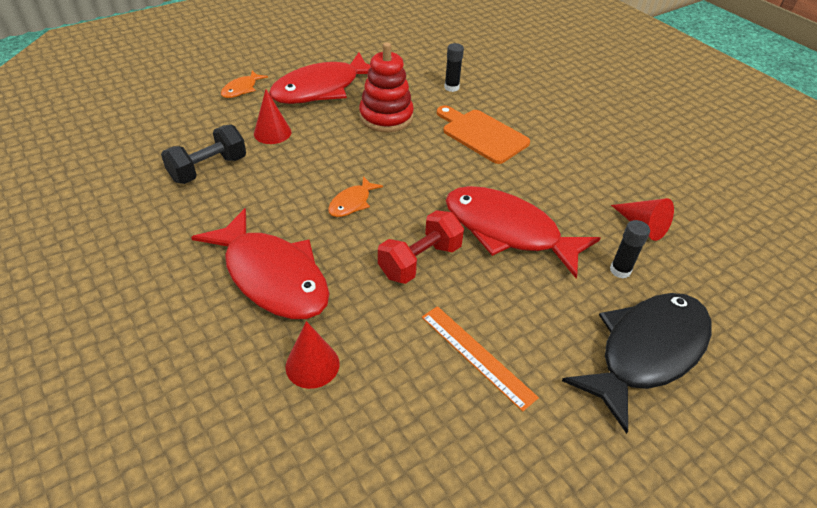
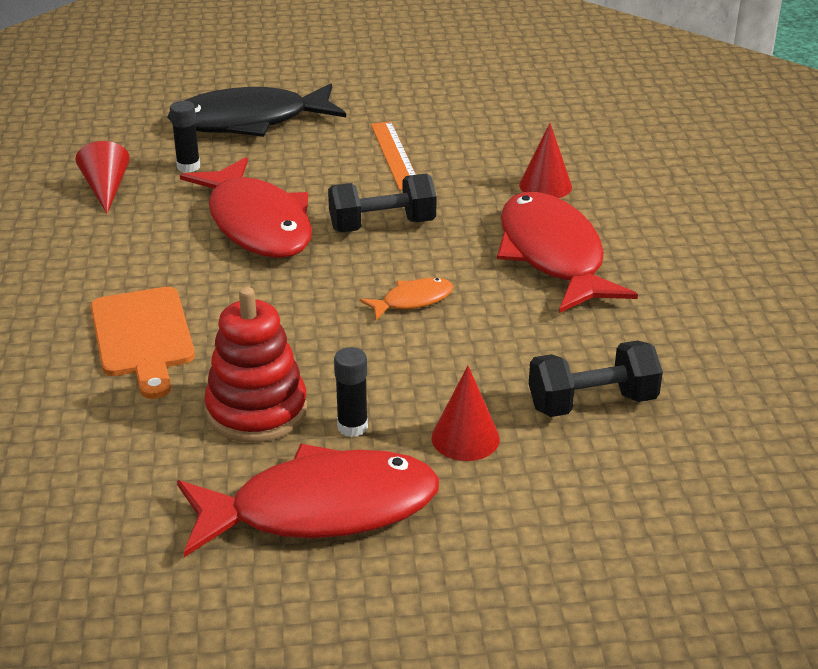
camera: 150 degrees left, 10 degrees down
(241, 89) = (478, 559): orange fish -> none
(420, 261) = (382, 225): red dumbbell -> black dumbbell
(451, 87) = (83, 435): black glue stick -> black glue stick (352, 427)

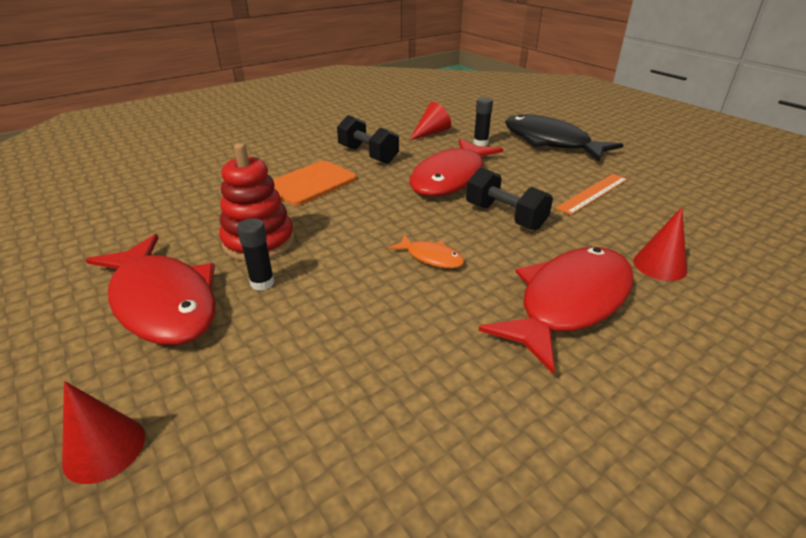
camera: 60 degrees right, 0 degrees up
(465, 438) = (278, 341): red cone -> red cone (104, 449)
(592, 403) = (375, 403): black dumbbell -> black dumbbell (368, 155)

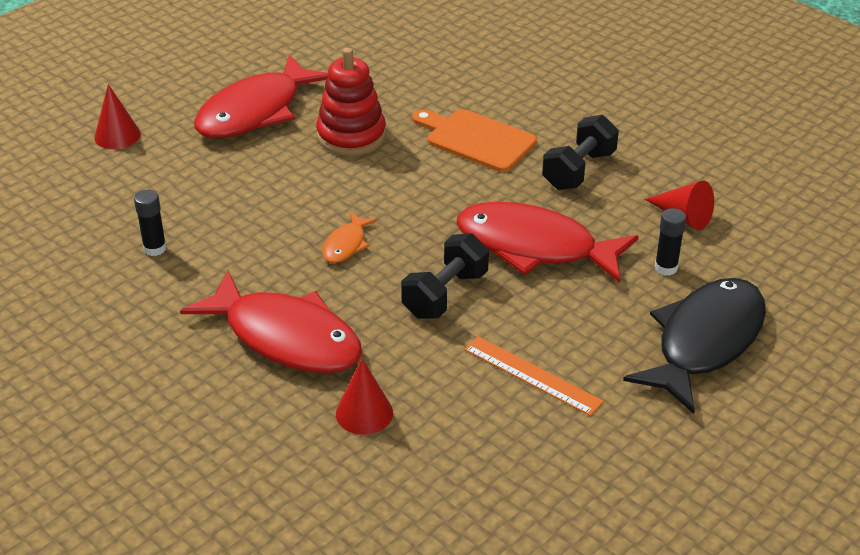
camera: 80 degrees right, 5 degrees up
(262, 283) = (287, 153): black glue stick -> black glue stick (155, 248)

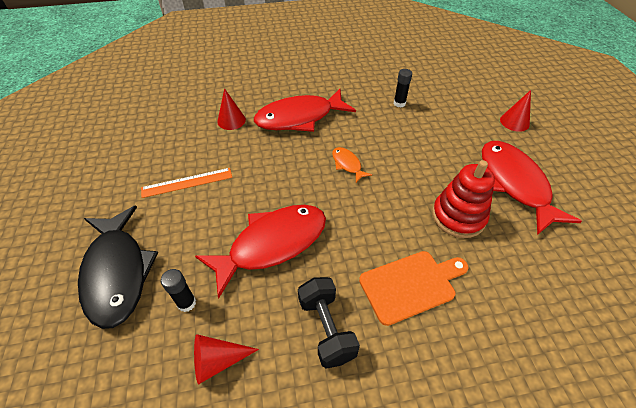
camera: 125 degrees right, 10 degrees up
(445, 294) = (273, 182): black dumbbell -> none

